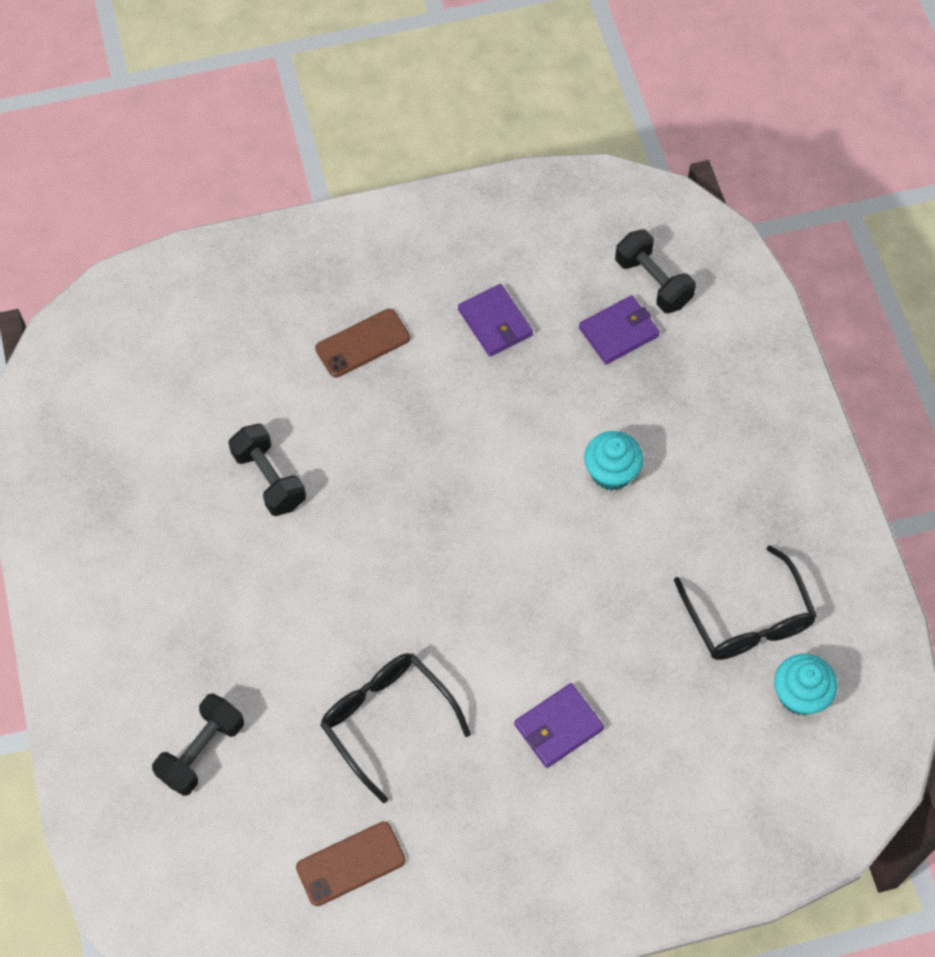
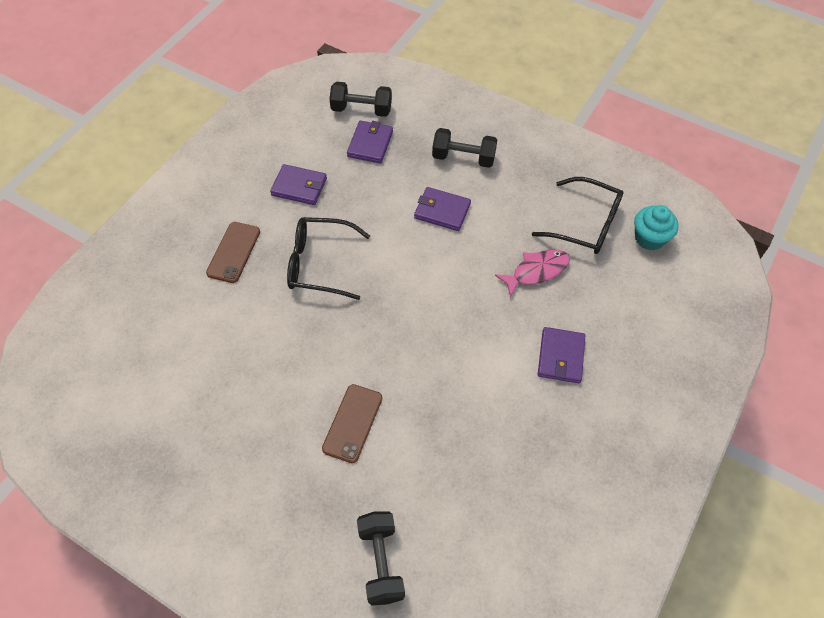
camera: 45 degrees left, 5 degrees down
(269, 479) = (254, 367): black dumbbell -> black dumbbell (463, 158)
(351, 864) = (540, 539): brown phone -> brown phone (352, 423)
(386, 720) = (468, 438): black glasses -> black glasses (319, 264)
(611, 472) = (442, 211): turquoise cupcake -> purple wallet
(635, 622) = (537, 271): none -> pink fish

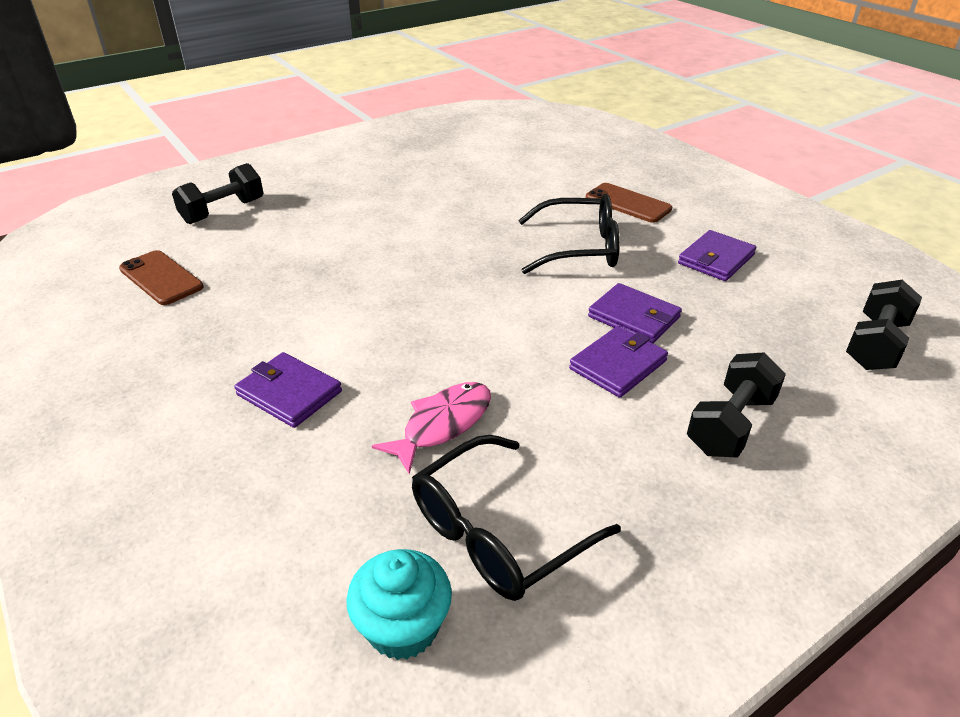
camera: 115 degrees right, 20 degrees down
(319, 264) = (579, 248): black glasses -> black glasses turned 60 degrees clockwise
(352, 423) = (363, 226): brown phone -> brown phone (161, 278)
(370, 144) = (789, 334): purple wallet -> purple wallet (634, 317)
(381, 562) = (223, 211): black dumbbell -> black dumbbell turned 60 degrees counterclockwise
(537, 271) = (443, 424): pink fish -> pink fish turned 135 degrees counterclockwise

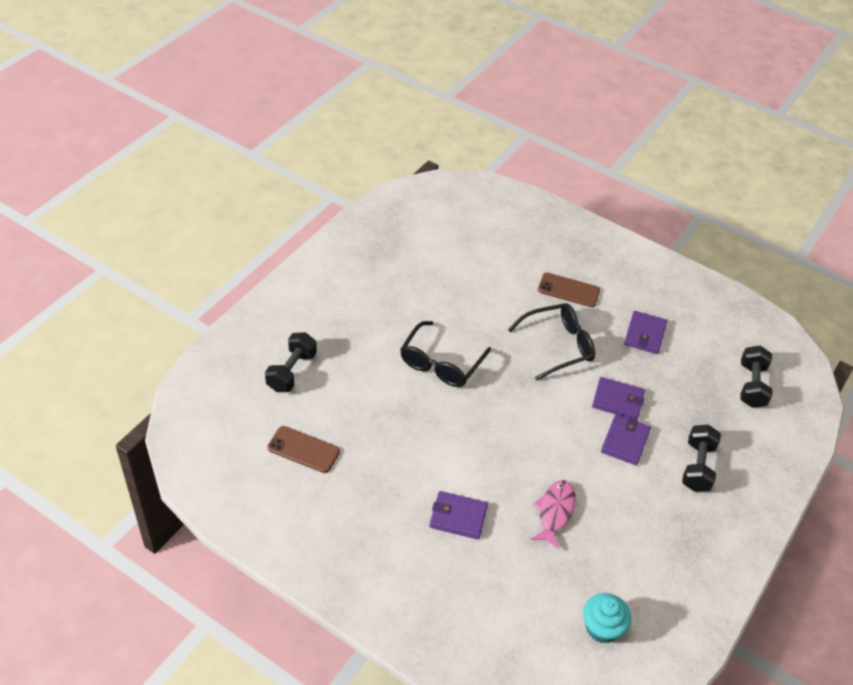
camera: 25 degrees left, 10 degrees up
(497, 533) = (617, 567): black glasses -> black glasses (441, 363)

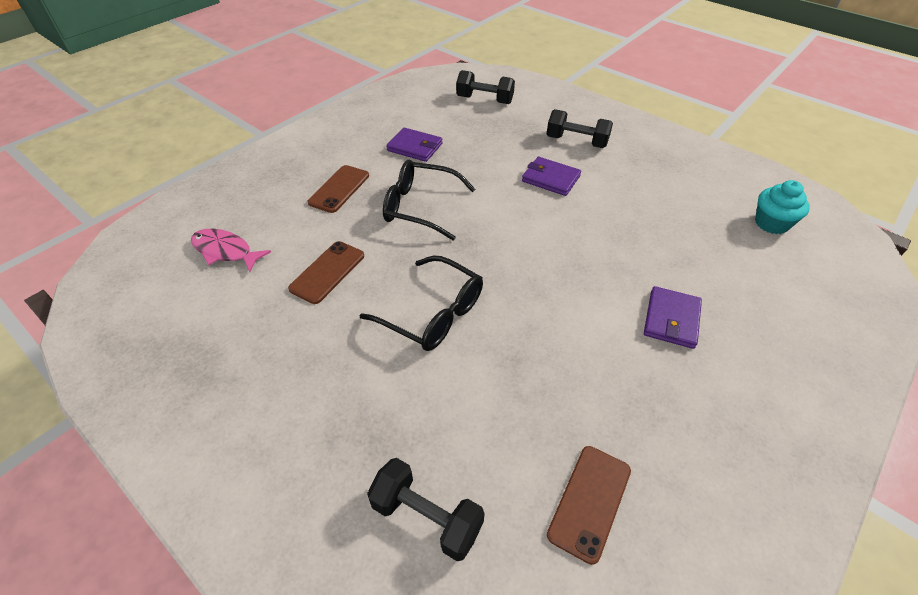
camera: 80 degrees left, 0 degrees up
(471, 298) = (327, 272): none -> brown phone
(555, 512) = (646, 238): pink fish -> pink fish (225, 251)
(558, 346) = (420, 207): black glasses -> black glasses turned 60 degrees counterclockwise
(618, 400) = (499, 176): purple wallet -> none

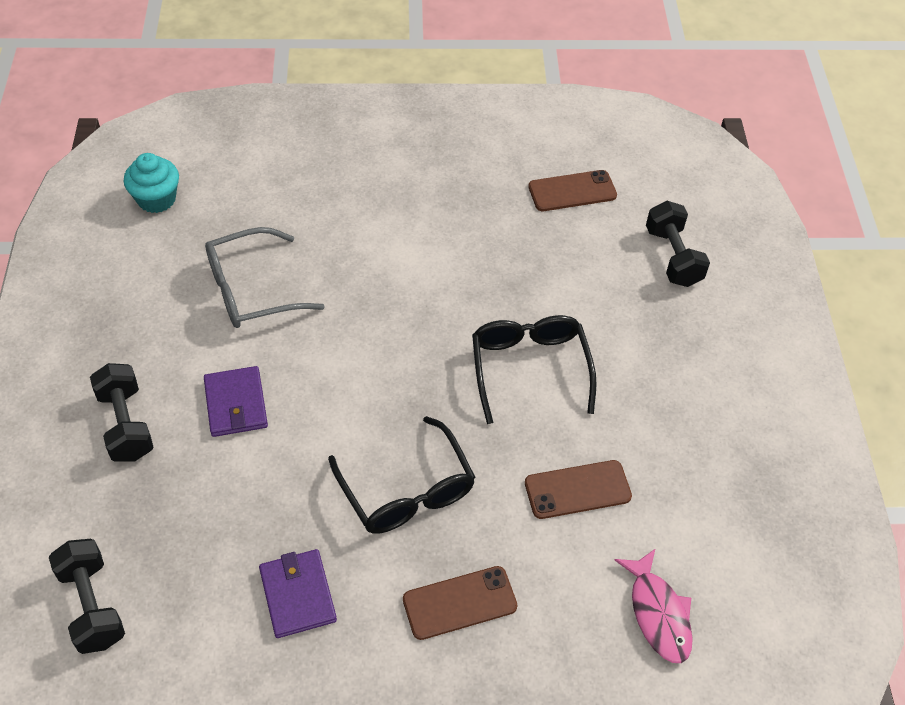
camera: 135 degrees left, 5 degrees up
(639, 224) = (251, 290): none -> grey glasses
(671, 319) = (366, 216): purple wallet -> none

